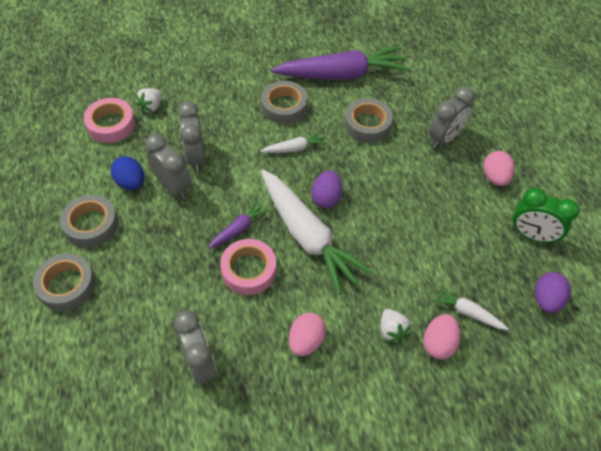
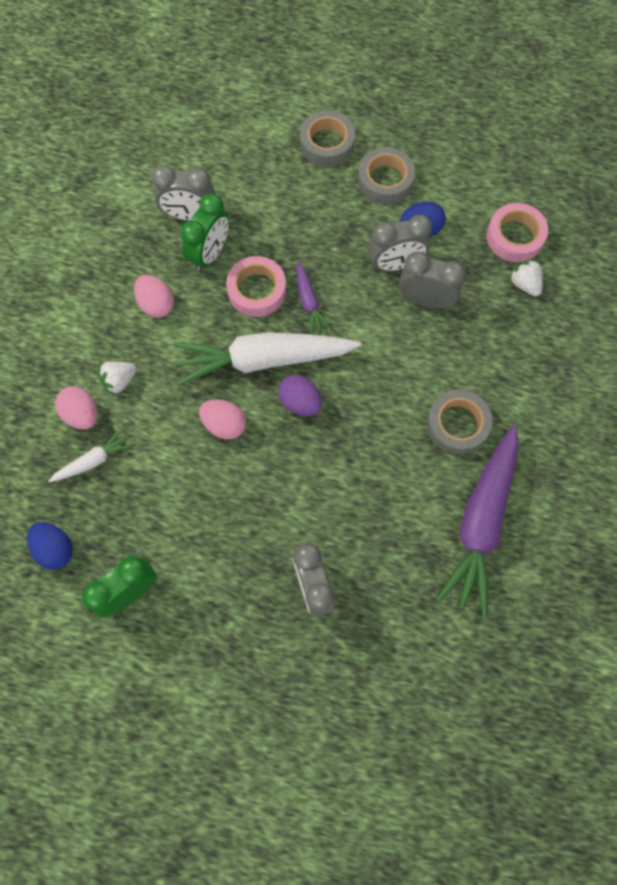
camera: 120 degrees right, 15 degrees up
(232, 324) = (210, 253): none -> green clock
(295, 148) = (386, 405): white carrot -> none
(367, 124) = (381, 505): grey tape -> none
(392, 331) = (119, 381): white strawberry -> white strawberry turned 45 degrees counterclockwise
(495, 177) = (224, 607): pink egg -> pink egg (224, 425)
(546, 300) = (55, 549): purple egg -> blue egg

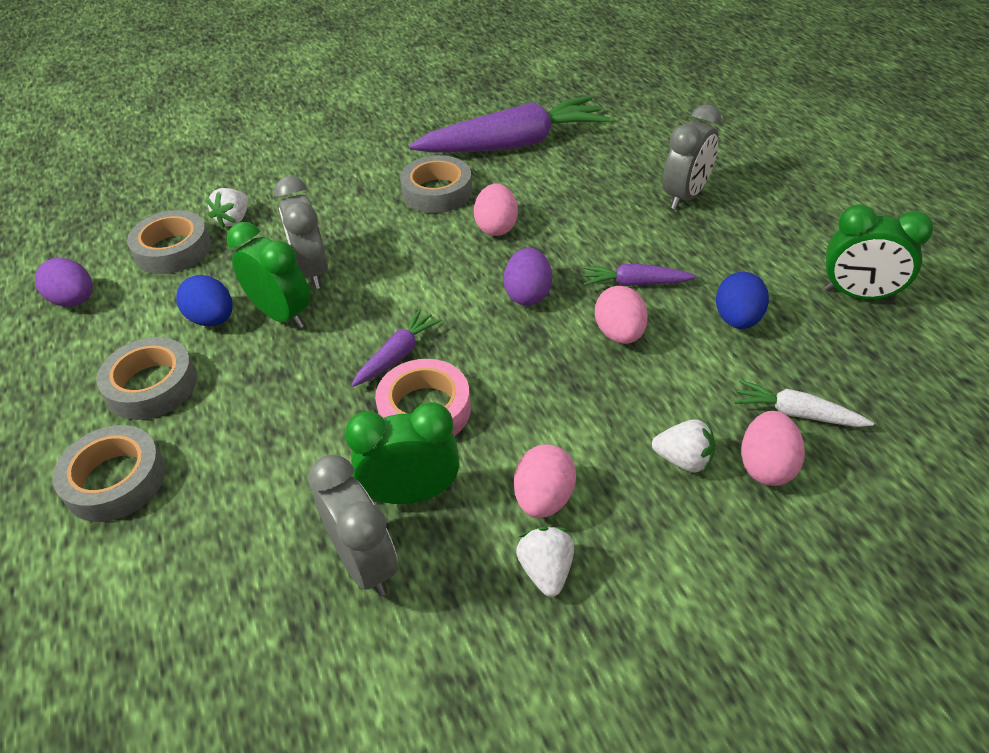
camera: 125 degrees left, 25 degrees down
(55, 549) = (915, 376): blue egg -> blue egg (737, 319)
(122, 279) = (546, 570): none -> white strawberry
(256, 470) = (634, 283): none -> purple carrot
(263, 360) = (511, 349): white carrot -> none
(383, 433) = (496, 227): none -> pink egg
(395, 264) = (282, 315): grey clock -> green clock
(499, 170) = (74, 300): none -> purple egg
(515, 237) = (173, 250): pink tape -> grey tape

